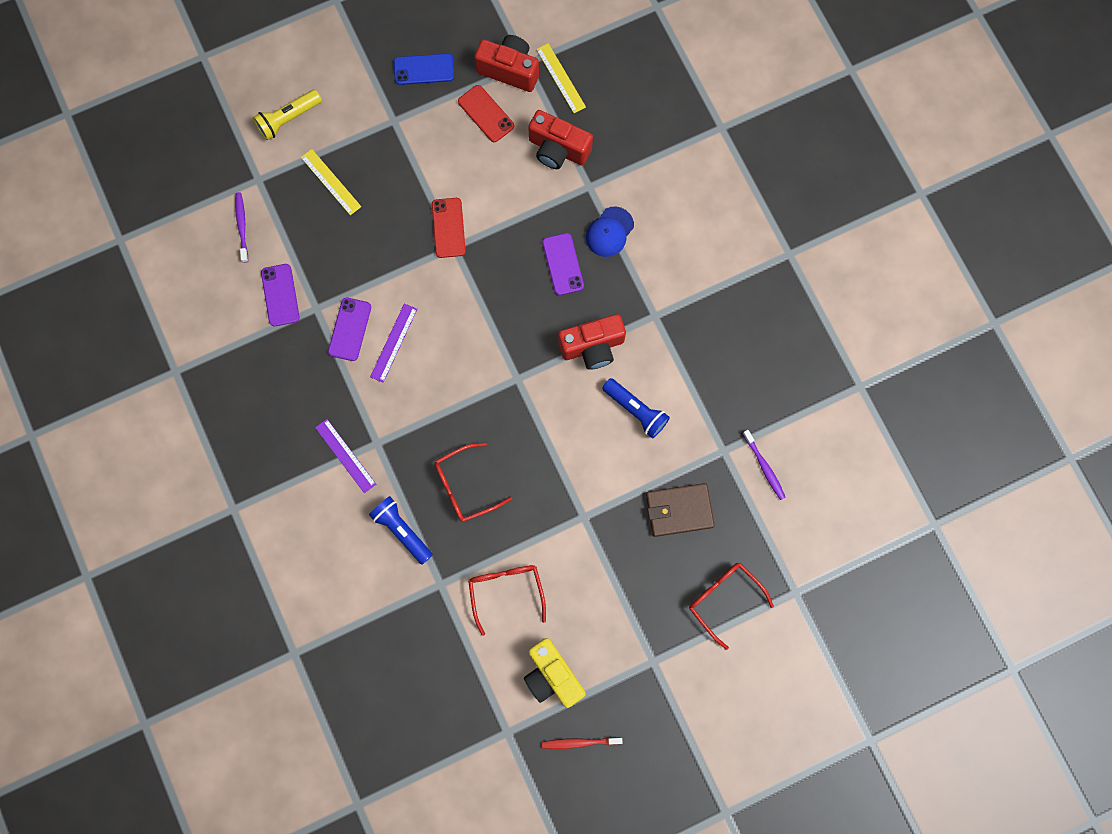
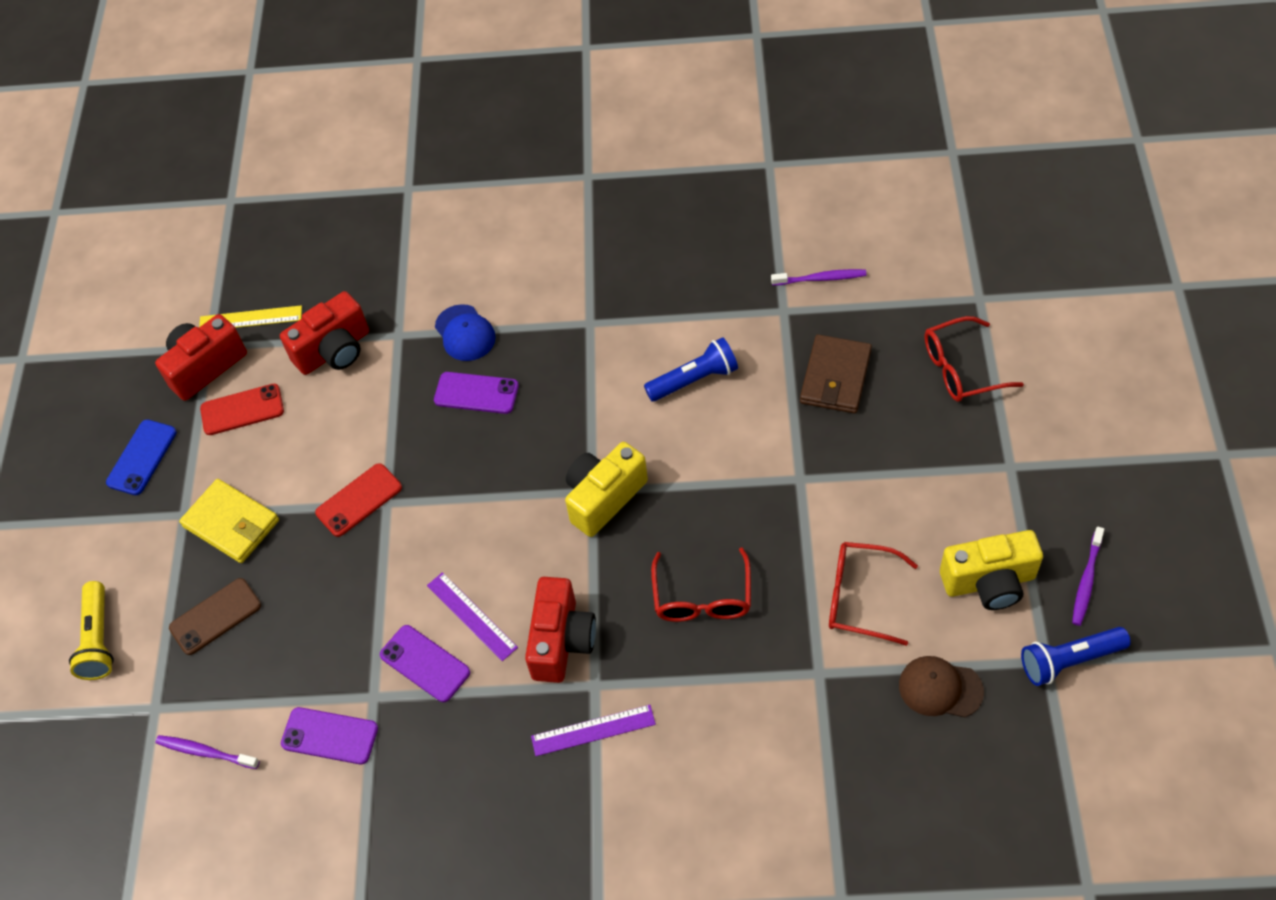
camera: 60 degrees left, 20 degrees down
(331, 182) = (215, 617): yellow ruler -> brown phone
(399, 155) = (231, 524): none -> yellow wallet
(402, 530) = (727, 695): blue flashlight -> blue flashlight (1069, 660)
(448, 228) = (359, 500): red phone -> red phone turned 60 degrees counterclockwise
(459, 667) = (940, 688): none -> brown cap
(514, 389) = (604, 498): none -> yellow camera
(580, 742) = (1086, 580): red toothbrush -> purple toothbrush
(592, 347) = (594, 397): red camera -> red camera (561, 641)

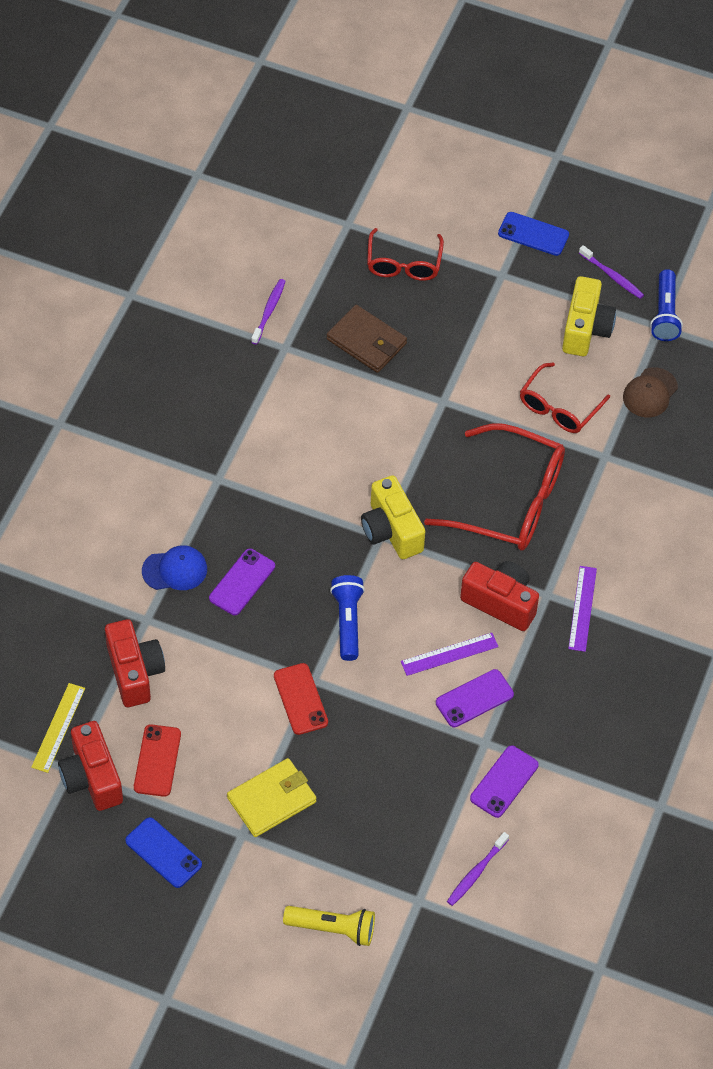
camera: 75 degrees left, 0 degrees up
(215, 617) = (357, 835): brown phone -> none
(694, 380) = (316, 431): blue flashlight -> blue flashlight (347, 622)
(702, 598) = (510, 501): red glasses -> red glasses, size x1.68
(1089, 475) = (533, 234): none -> blue phone

